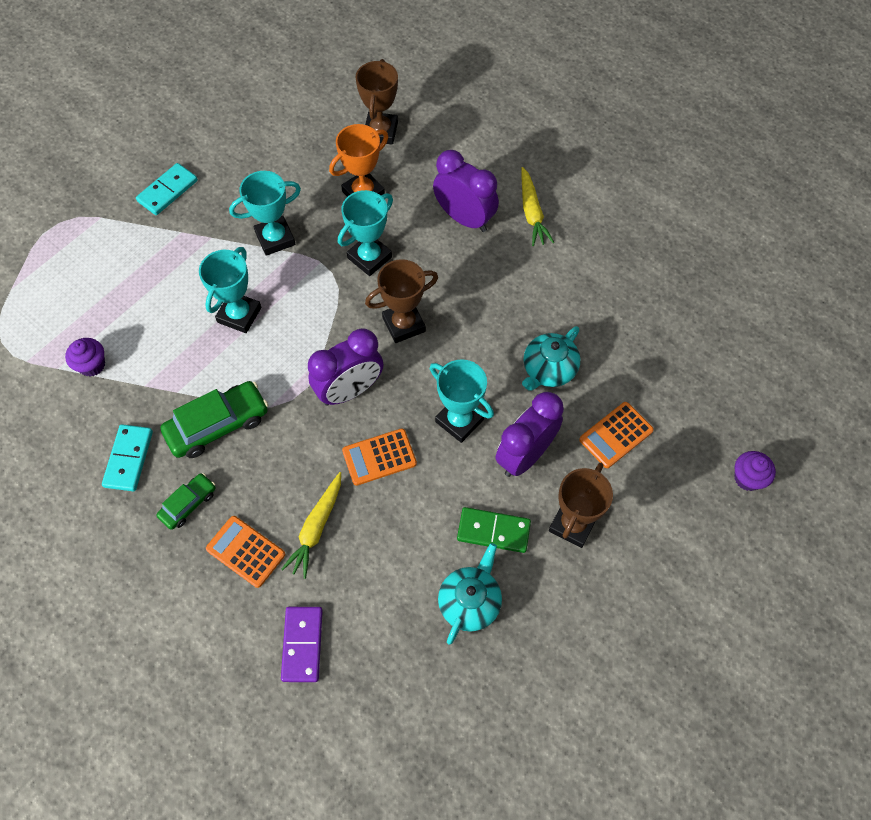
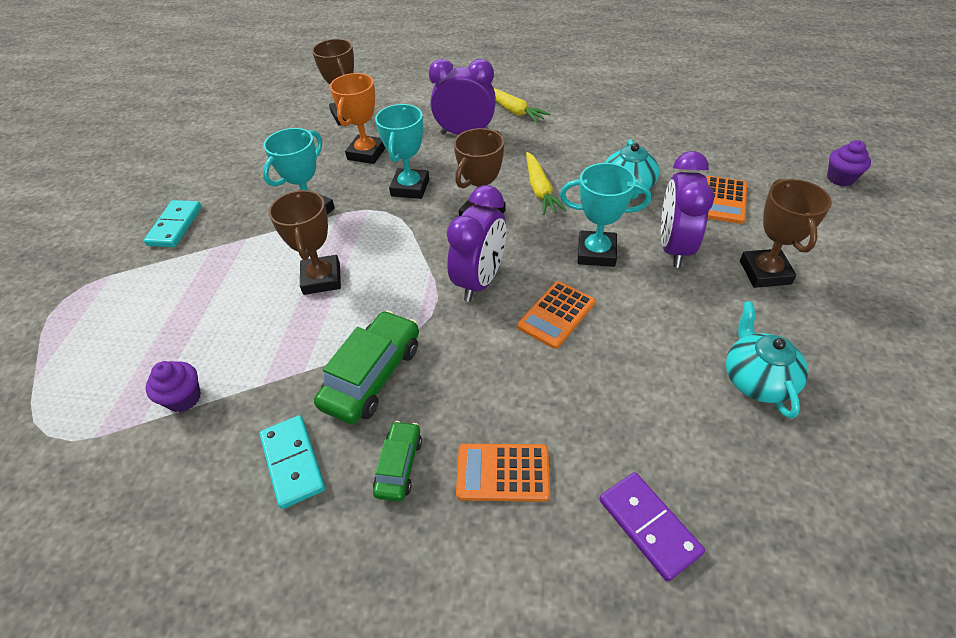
camera: 30 degrees left, 15 degrees down
(239, 315) = (321, 279): turquoise trophy -> brown trophy
(316, 528) = (555, 405): yellow carrot -> yellow carrot (540, 190)
(493, 531) = (712, 313): green domino -> none

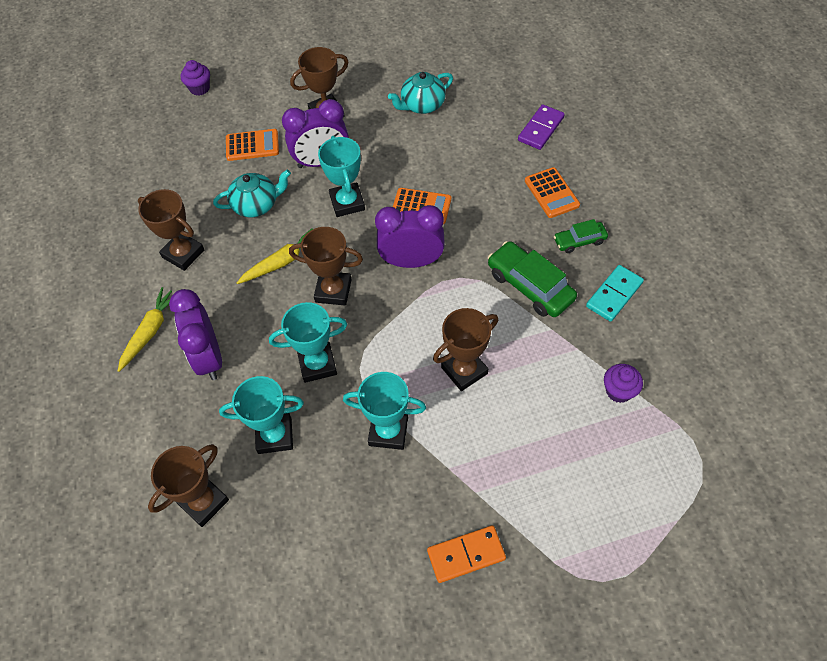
camera: 115 degrees left, 10 degrees up
(175, 226) = (466, 555): turquoise domino -> orange domino
(366, 153) = (275, 436): orange trophy -> turquoise trophy
(372, 375) = (530, 286): green car -> green car turned 45 degrees clockwise
(587, 136) = (183, 254): none -> brown trophy

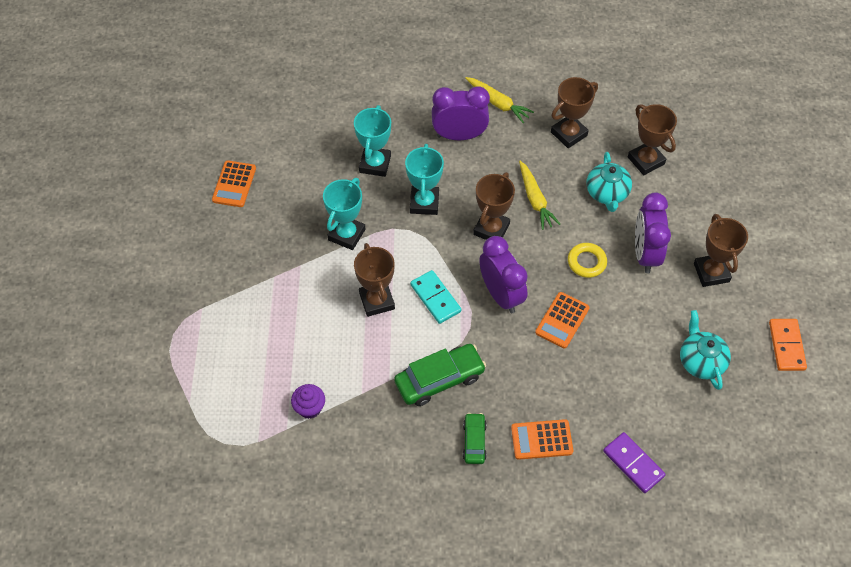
camera: 105 degrees right, 0 degrees up
(199, 88) = (776, 175): purple cupcake -> none
(203, 502) = (342, 115): brown trophy -> brown trophy (646, 160)
(252, 145) = (683, 203): orange calculator -> orange calculator (234, 184)
(347, 203) = (586, 262): turquoise trophy -> yellow ring
(411, 261) = (501, 294): purple clock -> purple clock turned 45 degrees counterclockwise
(466, 555) = (232, 256): orange domino -> orange domino (786, 346)
(614, 294) = (404, 446): turquoise domino -> turquoise domino (435, 298)

